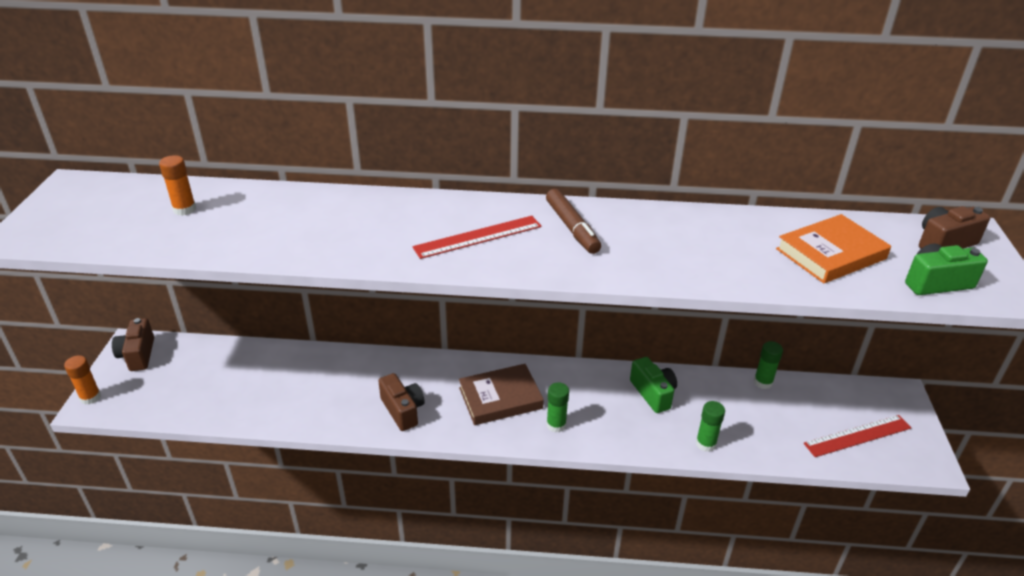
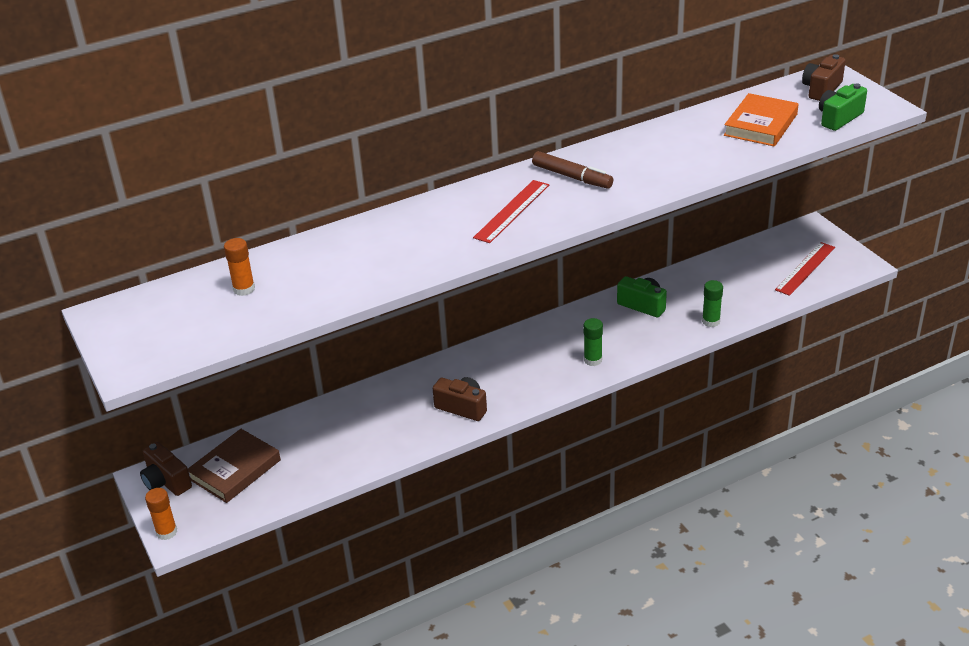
camera: 30 degrees left, 0 degrees up
(500, 398) = (531, 362): brown book -> brown book (235, 469)
(763, 382) = (713, 261): green glue stick -> none

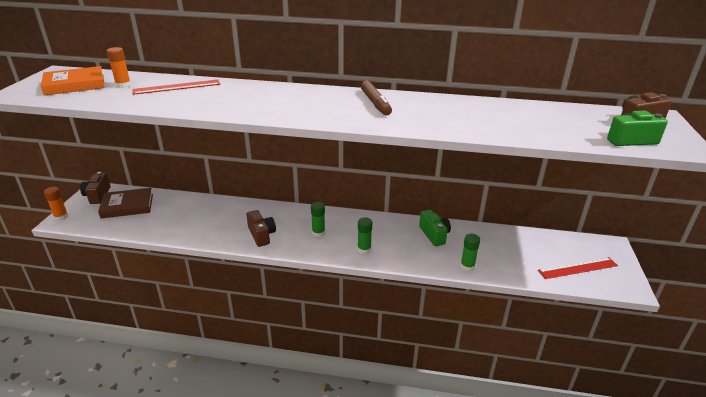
camera: 35 degrees right, 5 degrees down
(512, 211) = (310, 105): red ruler -> red ruler (177, 87)
(521, 369) = (318, 233): none -> green glue stick
(760, 125) = (555, 123): orange book -> orange book (75, 85)

